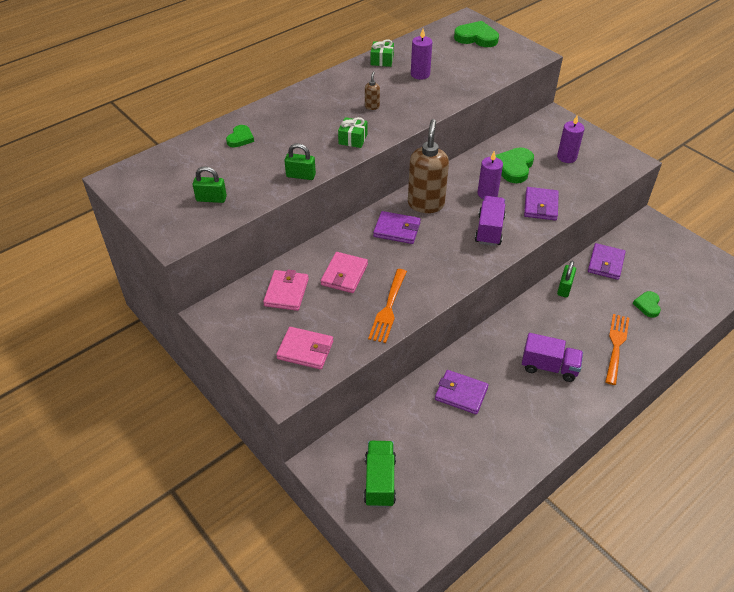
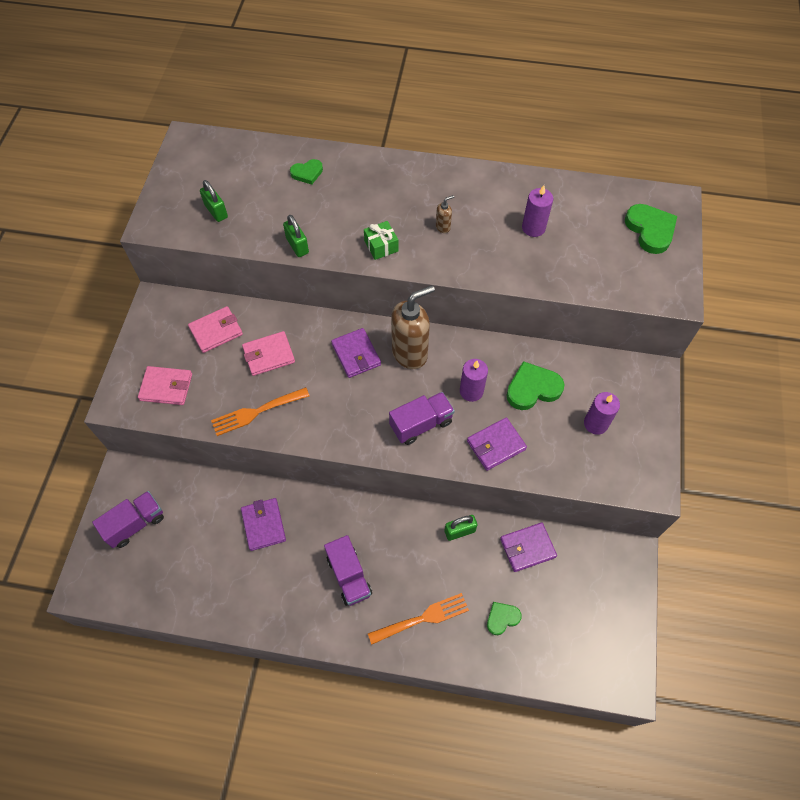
camera: 50 degrees right, 15 degrees up
(305, 350) = (166, 387): pink wallet -> pink wallet turned 60 degrees counterclockwise
(379, 481) = (135, 524): green truck -> purple truck
(382, 60) = (524, 185): green gift -> none

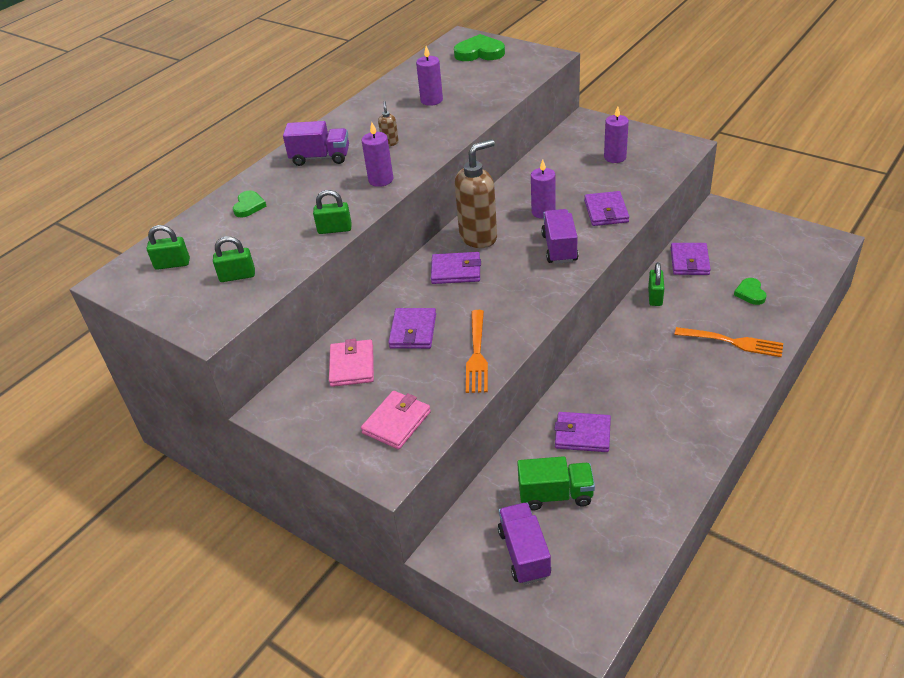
camera: 60 degrees left, 20 degrees down
(195, 526) = (555, 495): none -> green truck
(217, 164) = (172, 264): none -> green padlock
(269, 355) = (413, 331): pink wallet -> purple wallet
(349, 576) = (669, 382): purple truck -> purple truck (320, 158)
(381, 246) = (381, 180): green gift -> purple candle
(410, 353) = (479, 237): brown soap dispenser -> brown soap dispenser turned 60 degrees clockwise
(422, 618) = (733, 342): orange fork -> orange fork turned 105 degrees clockwise
(532, 388) = (562, 179): green heart -> none

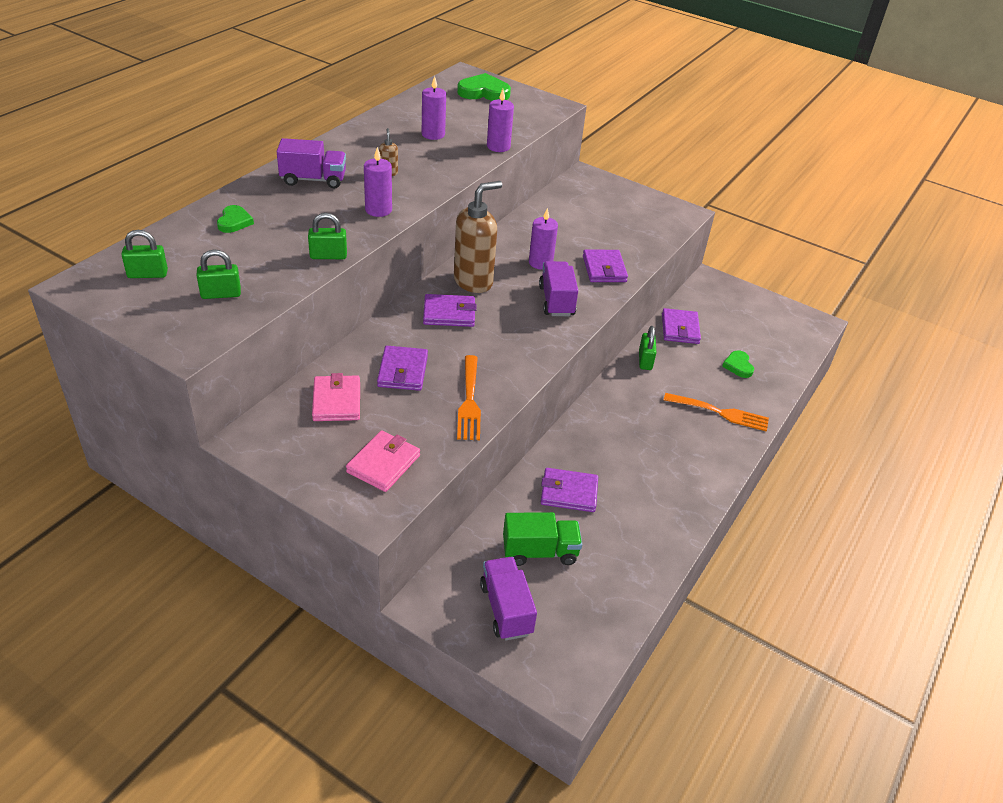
camera: 10 degrees left, 0 degrees up
(615, 157) = (614, 216): purple candle -> purple candle (498, 146)

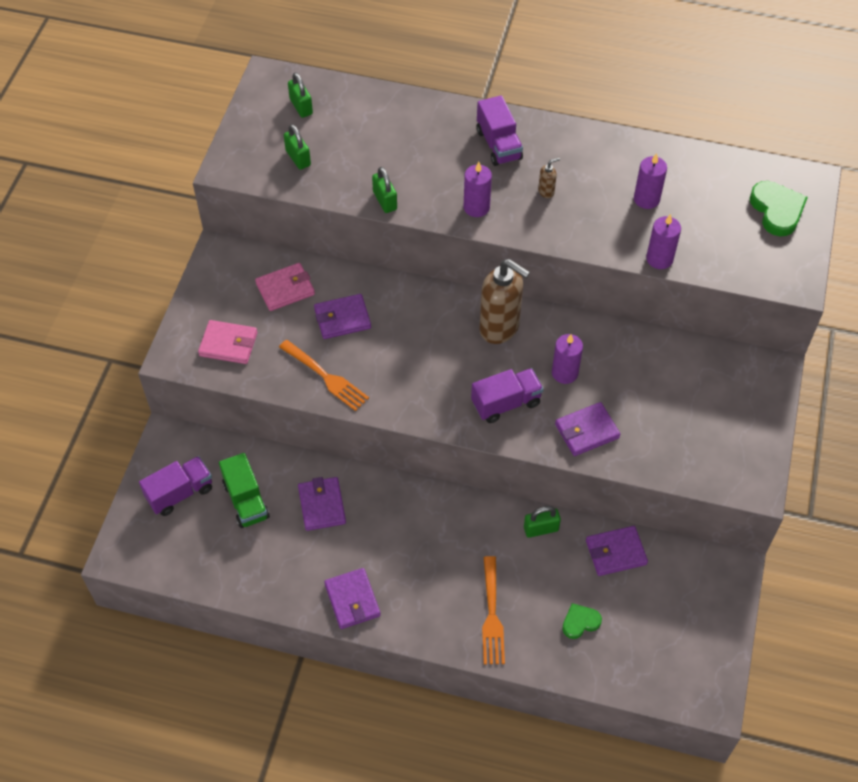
camera: 75 degrees right, 15 degrees up
(234, 222) = (400, 123): green heart -> none
(449, 313) = (439, 325): purple wallet -> purple wallet (352, 600)
(469, 401) = (326, 377): orange fork -> orange fork turned 120 degrees counterclockwise

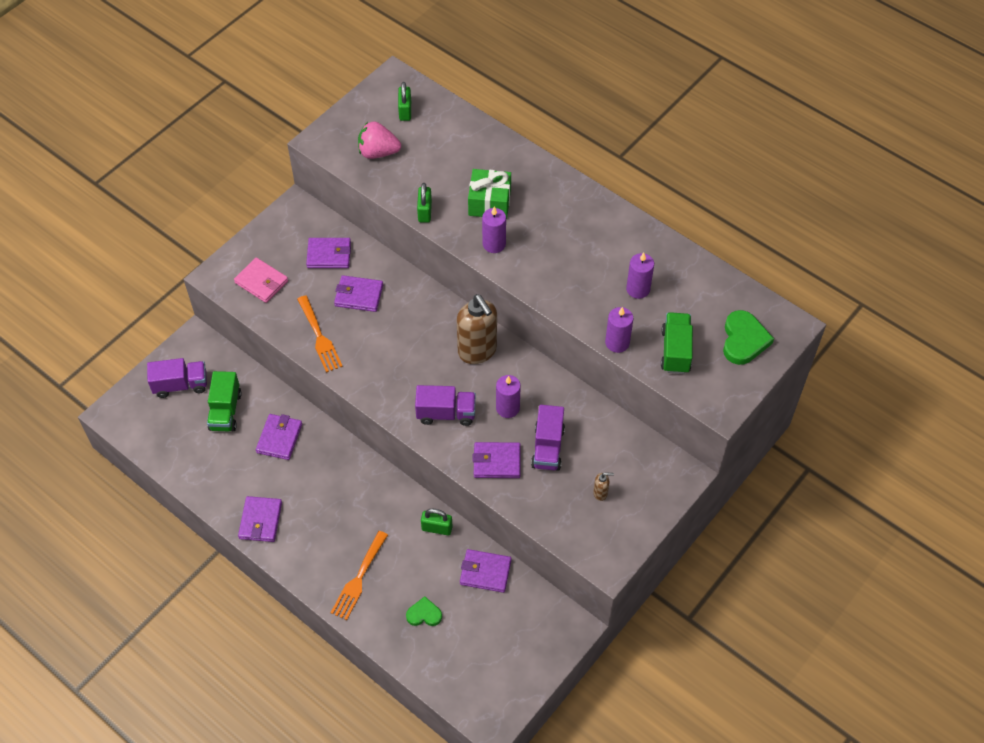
camera: 25 degrees right, 0 degrees up
(285, 289) = (329, 255): pink wallet -> purple wallet
(298, 158) = (378, 152): green padlock -> pink strawberry
(446, 167) = (489, 202): none -> green gift
(499, 145) = (543, 199): purple truck -> purple truck (548, 447)
(546, 191) = (558, 252): brown soap dispenser -> brown soap dispenser (600, 493)
(720, 245) = (675, 351): none -> green truck

